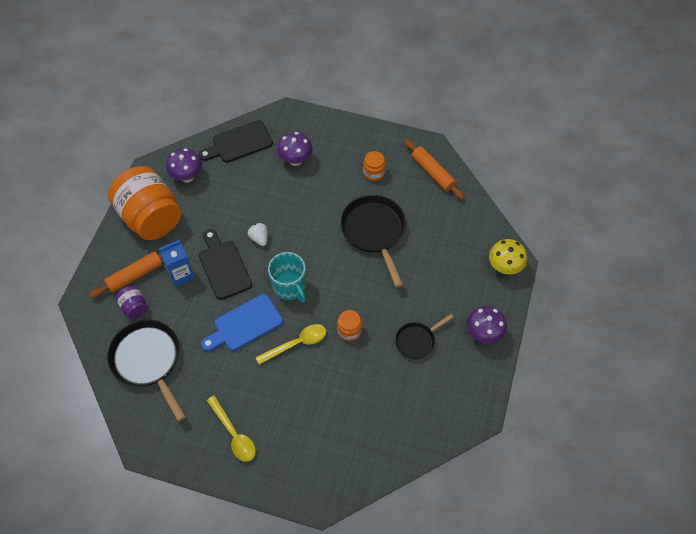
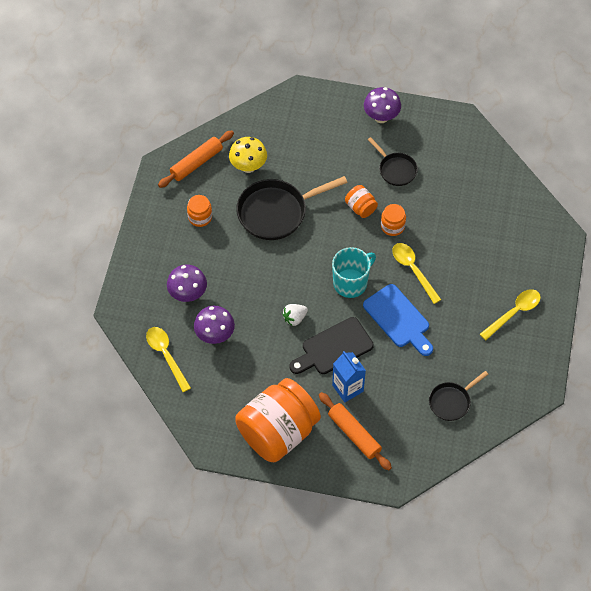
camera: 95 degrees left, 0 degrees up
(134, 307) = (393, 427): purple jar -> none
(148, 361) = (451, 402): black pan -> black pan, size x0.56
(187, 177) = (218, 403): purple mushroom -> purple mushroom (215, 335)
(239, 143) = (166, 356): black cutting board -> yellow spoon
(373, 304) = (360, 207): none -> orange jar
(504, 267) = (306, 101): yellow mushroom -> yellow mushroom (248, 166)

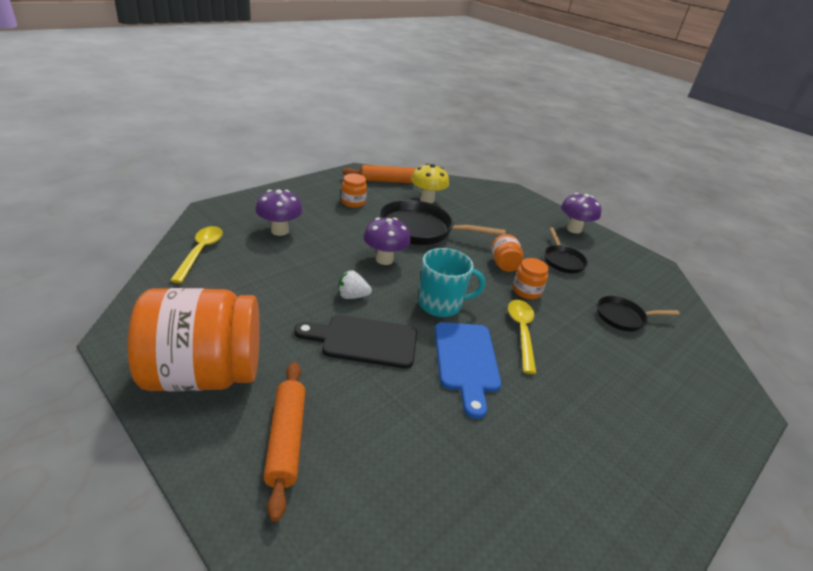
camera: 30 degrees right, 25 degrees down
(215, 335) = (262, 265): purple mushroom -> purple mushroom (384, 259)
(347, 388) = (336, 386): blue carton -> none
(451, 402) = (461, 495): black pan -> black pan (623, 317)
(514, 313) = (633, 446): yellow spoon -> none

